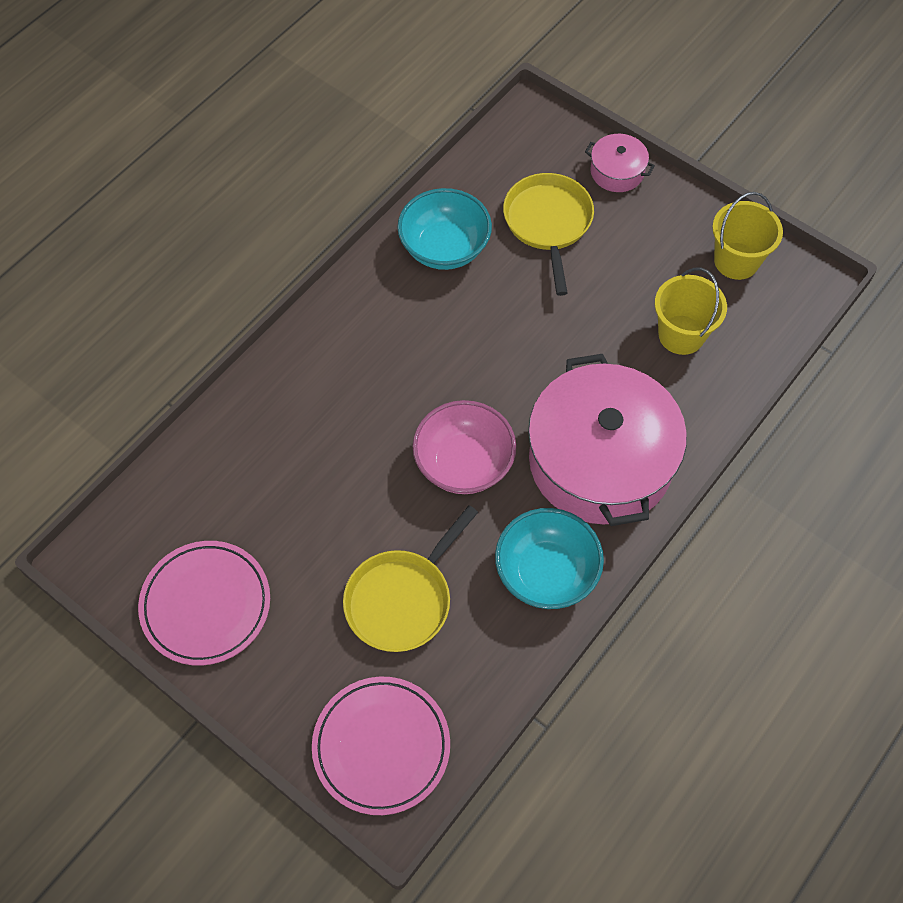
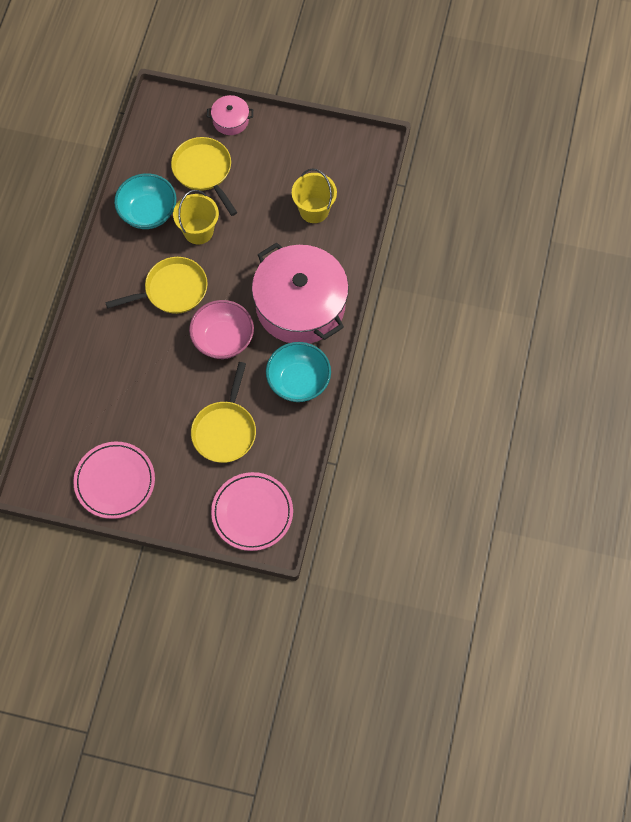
camera: 25 degrees left, 5 degrees up
(426, 365) = (172, 290): none -> yellow pan
(736, 261) = (327, 150): yellow bucket -> yellow bucket (198, 231)

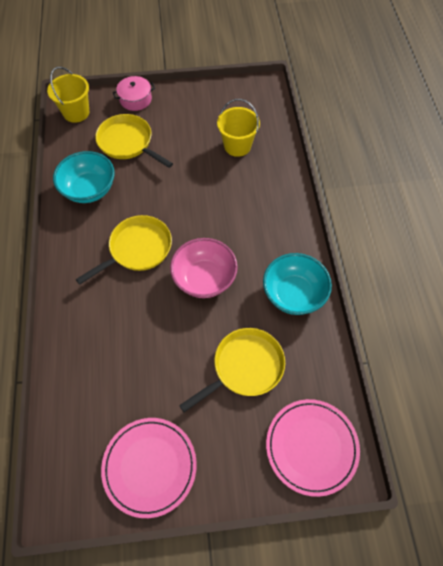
camera: 20 degrees left, 5 degrees down
(198, 231) = (142, 191): yellow bucket -> yellow bucket (76, 112)
(225, 430) = (244, 367): yellow pan -> yellow pan turned 120 degrees counterclockwise
(300, 305) = (262, 225): pink pot -> none

